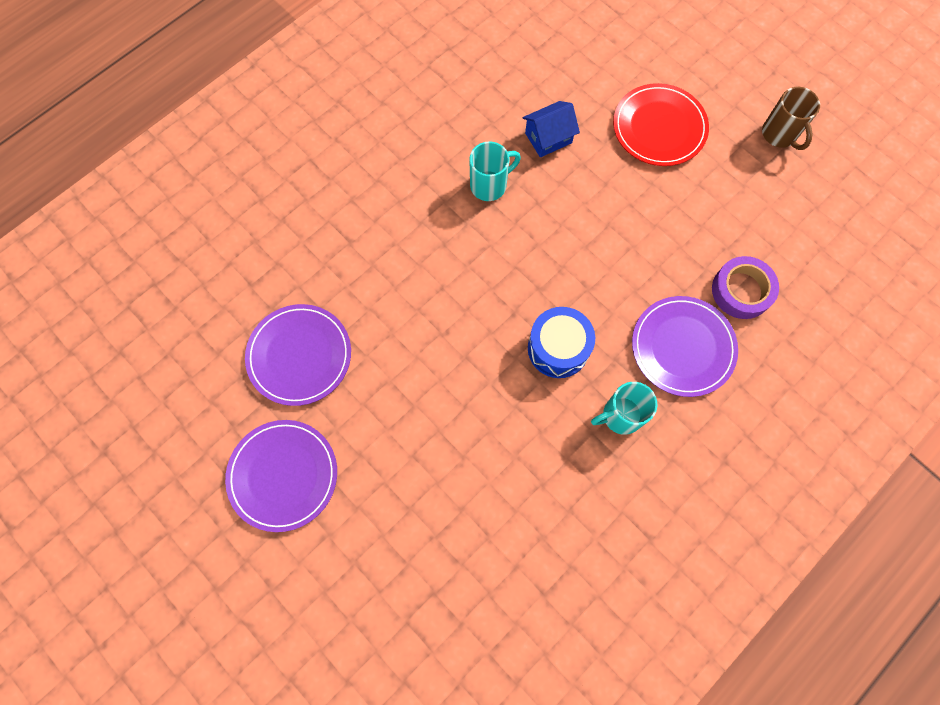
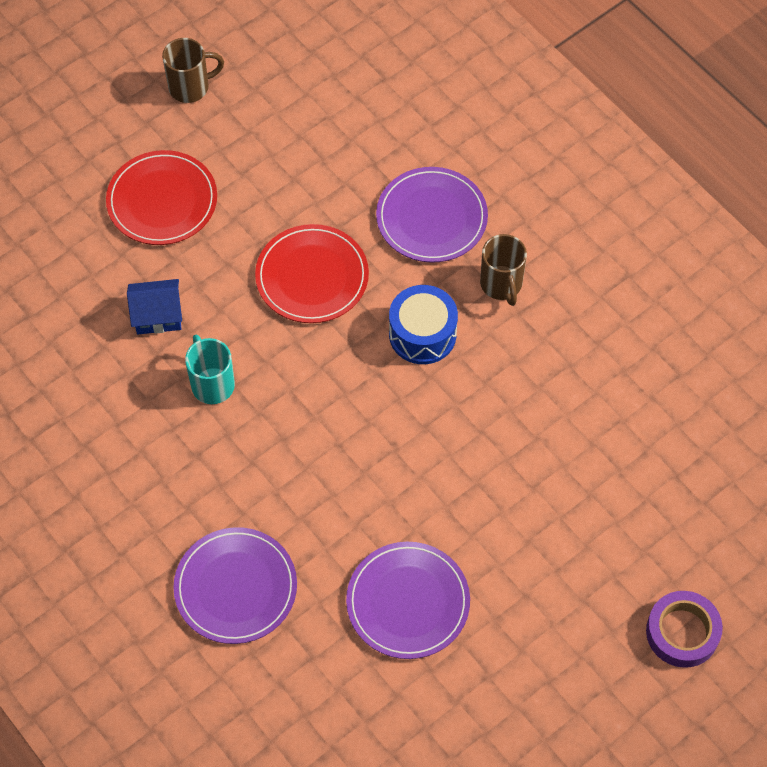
camera: 85 degrees left, 10 degrees down
(283, 475) = (547, 622): purple plate -> purple plate (235, 587)
(548, 138) = (158, 315): blue house -> blue house turned 75 degrees counterclockwise
(603, 251) = (312, 276): none -> red plate
(620, 416) = (501, 285): turquoise mug -> brown mug
(741, 291) = (373, 154): purple tape -> purple tape (682, 632)

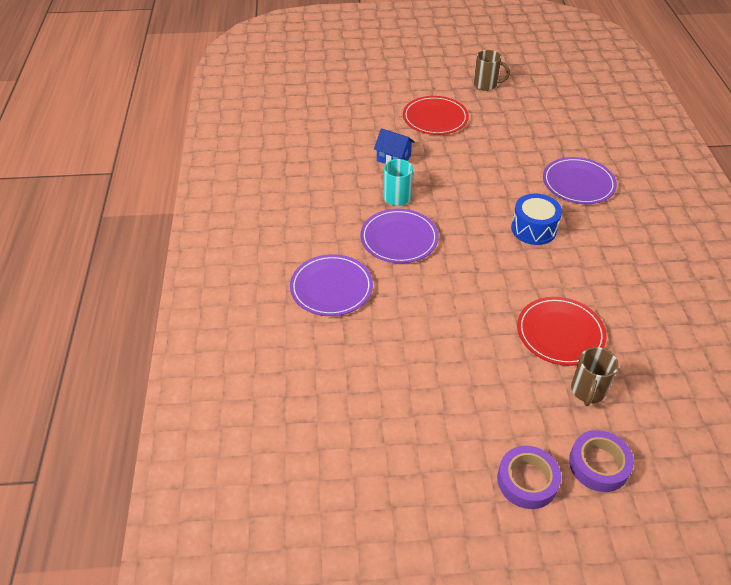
camera: 35 degrees right, 15 degrees down
(312, 276) = (489, 178): red plate -> red plate (560, 333)
(408, 602) = (424, 347): purple plate -> purple plate (399, 238)
(501, 285) = (599, 229): brown mug -> brown mug (587, 391)
(624, 700) = (527, 481): none -> purple tape

